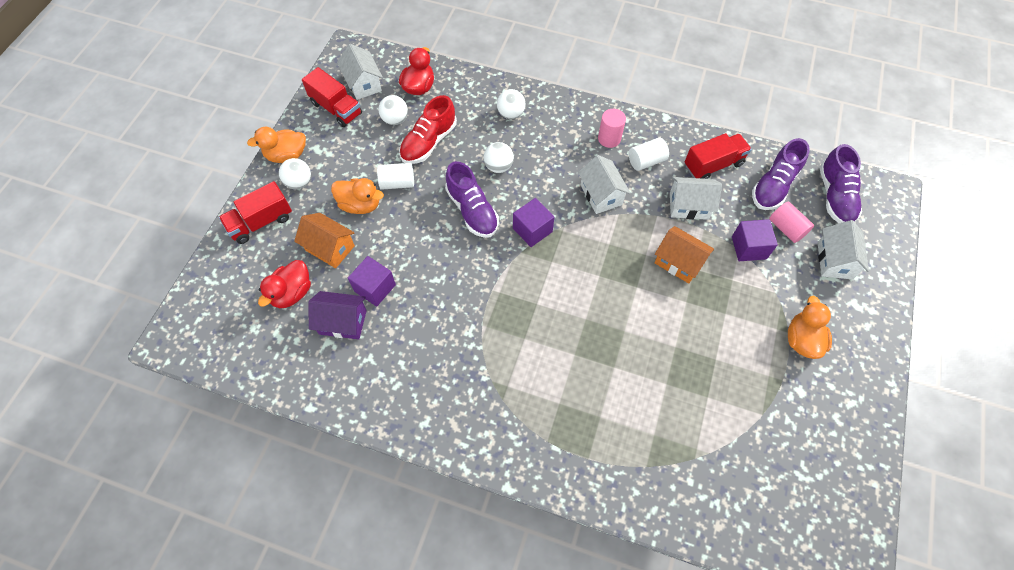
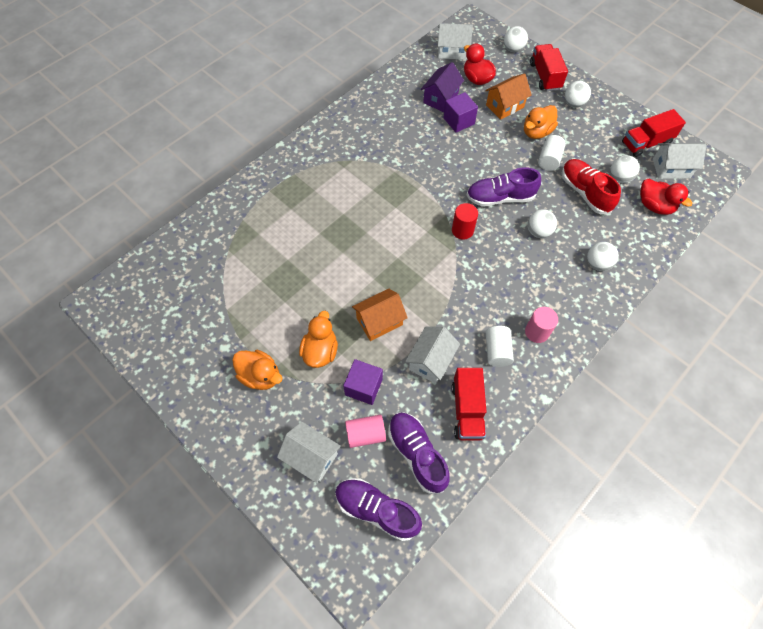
camera: 115 degrees right, 0 degrees up
(219, 270) = (513, 49): none -> white ball
(287, 155) = (604, 102): orange duck -> orange duck (320, 351)
(532, 230) = (462, 230): purple cube -> red cylinder
(601, 195) = (475, 295): white house -> white house (452, 51)

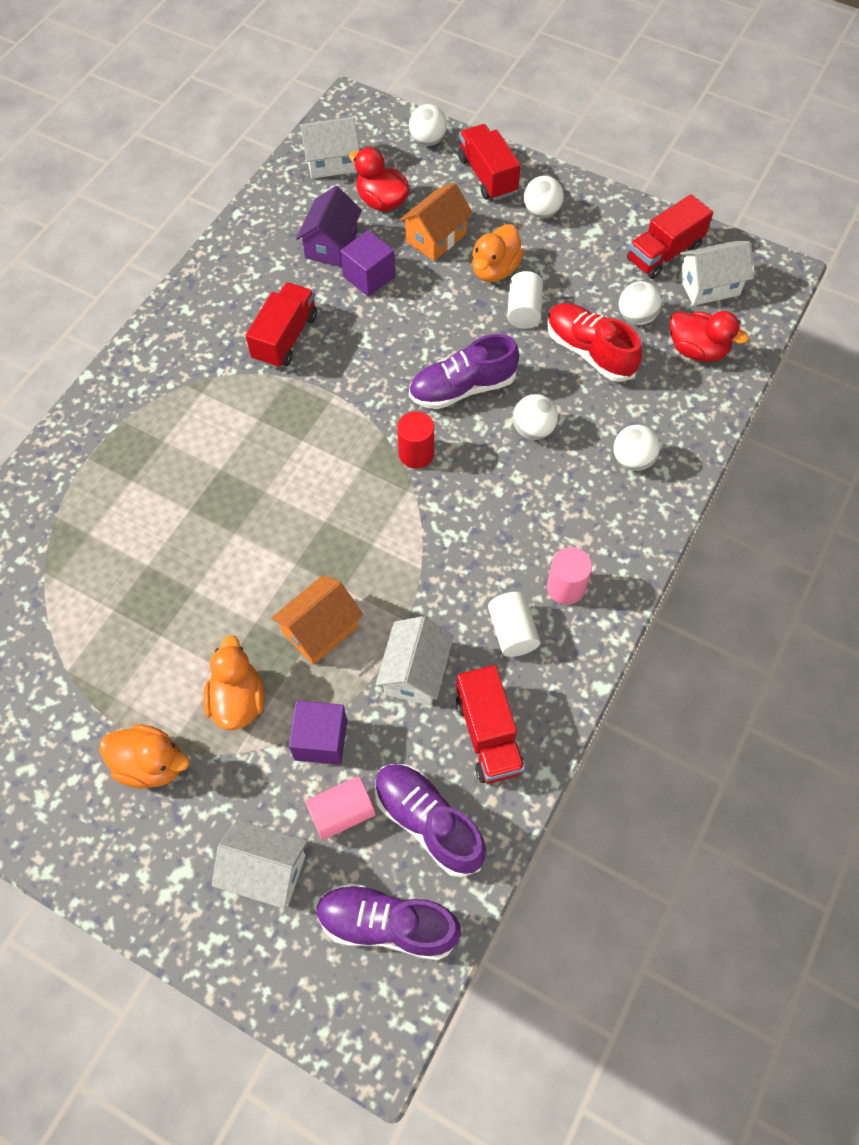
camera: 15 degrees left, 0 degrees up
(400, 146) = (285, 338): none -> red truck

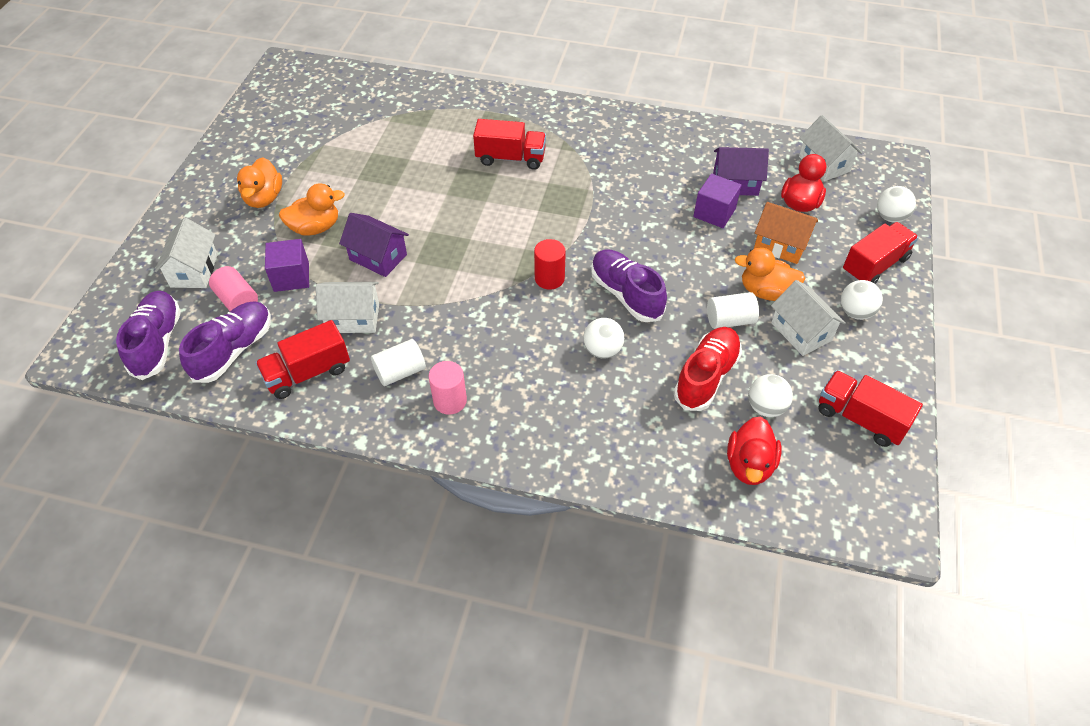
camera: 75 degrees right, 10 degrees down
(285, 338) = (629, 179): red truck -> red truck (510, 158)
(320, 630) = (378, 257): orange house -> purple house
(632, 460) = (597, 429): white ball -> none
(709, 286) = (839, 464): white house -> white house (801, 332)

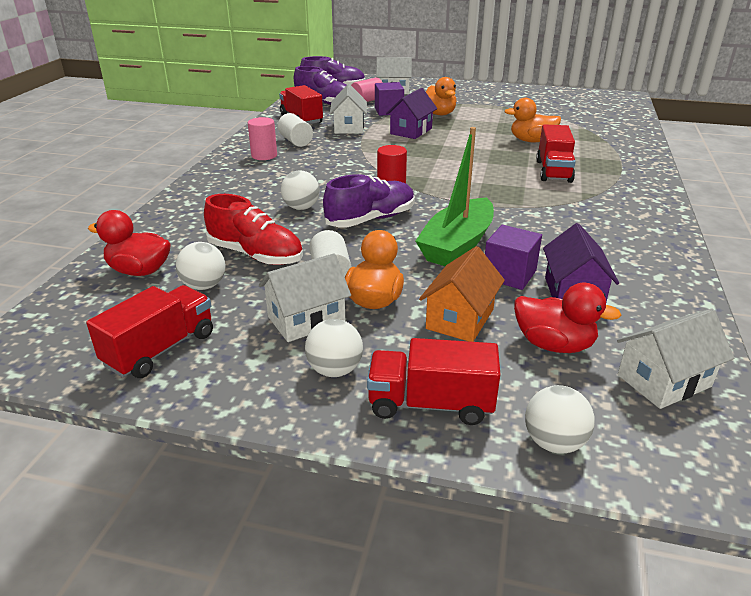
camera: 90 degrees right, 20 degrees down
(264, 198) = (466, 100): orange duck -> orange duck (531, 141)
(670, 238) = (457, 245): none -> green boat
(874, 265) = (430, 404): red truck -> red truck turned 135 degrees clockwise

